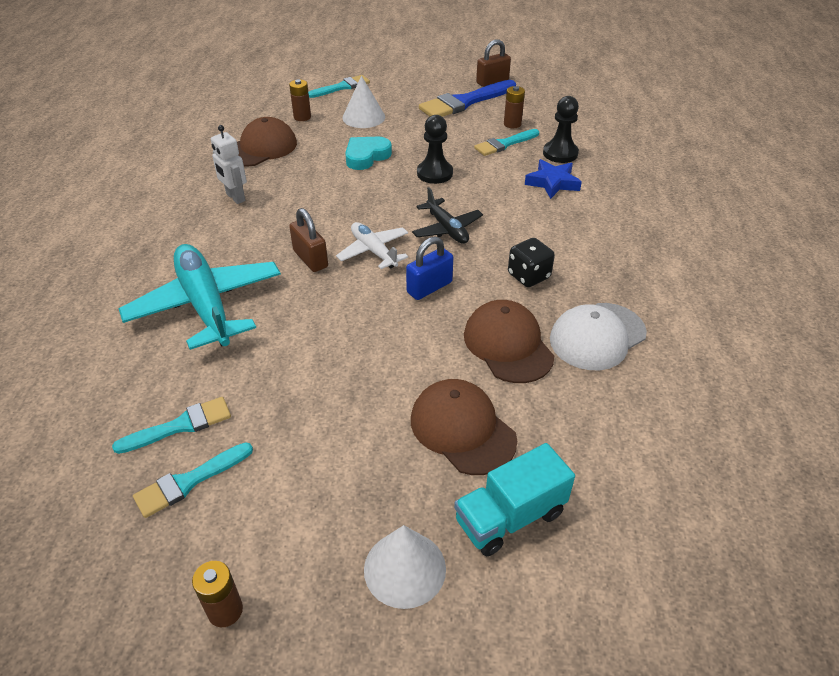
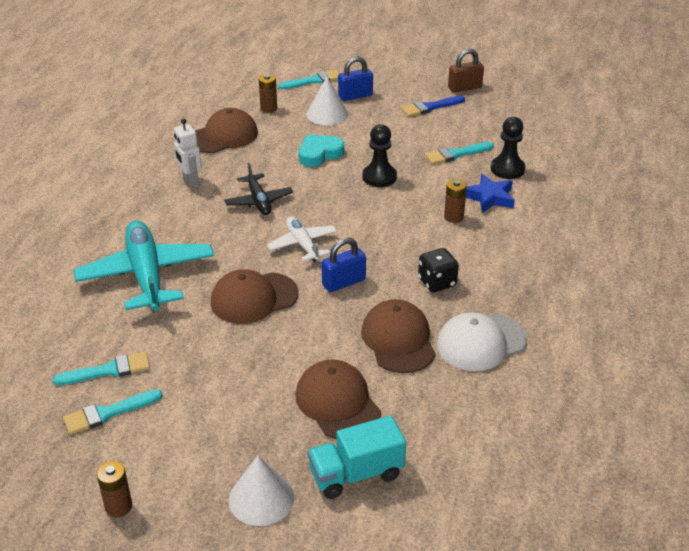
camera: 10 degrees right, 5 degrees down
(310, 259) = (245, 245): brown padlock -> none
(334, 317) = (254, 298): none -> brown cap
(387, 98) = (355, 96): none -> blue padlock
(447, 229) = (375, 231): black plane -> black plane (259, 201)
(464, 102) = (430, 107): blue brush -> blue brush, size x0.61
(512, 124) = (470, 134): brown battery -> brown battery (453, 217)

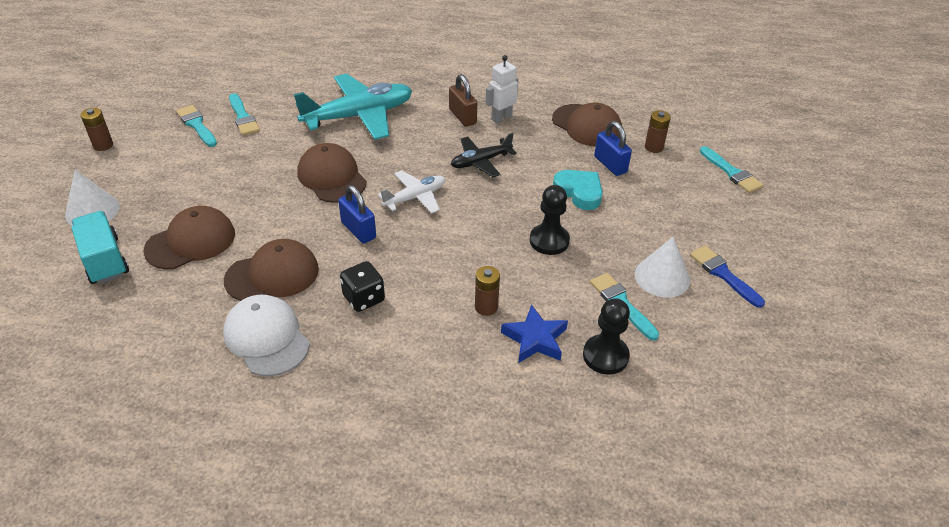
camera: 80 degrees right, 5 degrees up
(327, 114) = (663, 189): white cone -> white cone (662, 277)
(355, 96) = (715, 207): blue padlock -> blue padlock (610, 164)
(464, 88) = (793, 306): brown padlock -> brown padlock (462, 117)

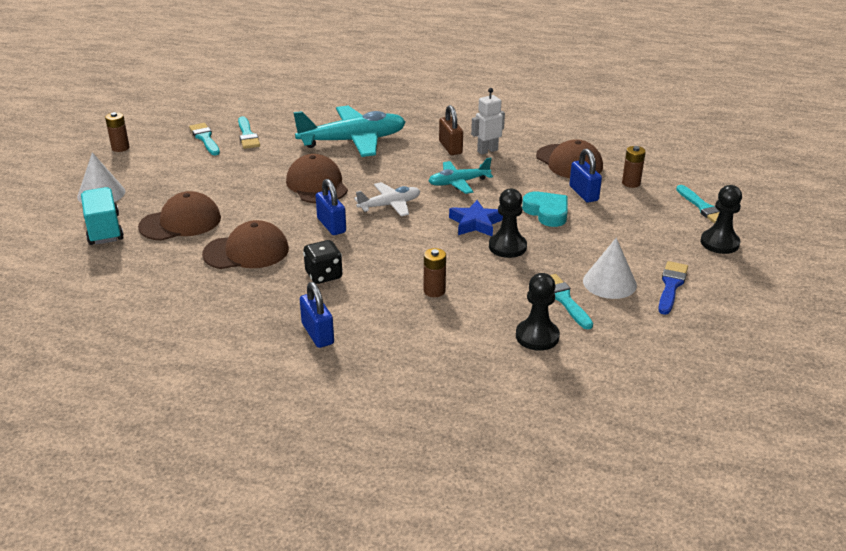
camera: 10 degrees right, 10 degrees down
(266, 338) = (230, 296): white cap -> none
(373, 380) = (318, 334): none -> blue padlock
(481, 162) = (458, 183): black plane -> turquoise plane
(535, 339) = (474, 318): blue star -> blue star (476, 223)
(723, 274) = (671, 286): blue brush -> blue brush turned 45 degrees clockwise
(757, 215) = (719, 243): none -> black pawn

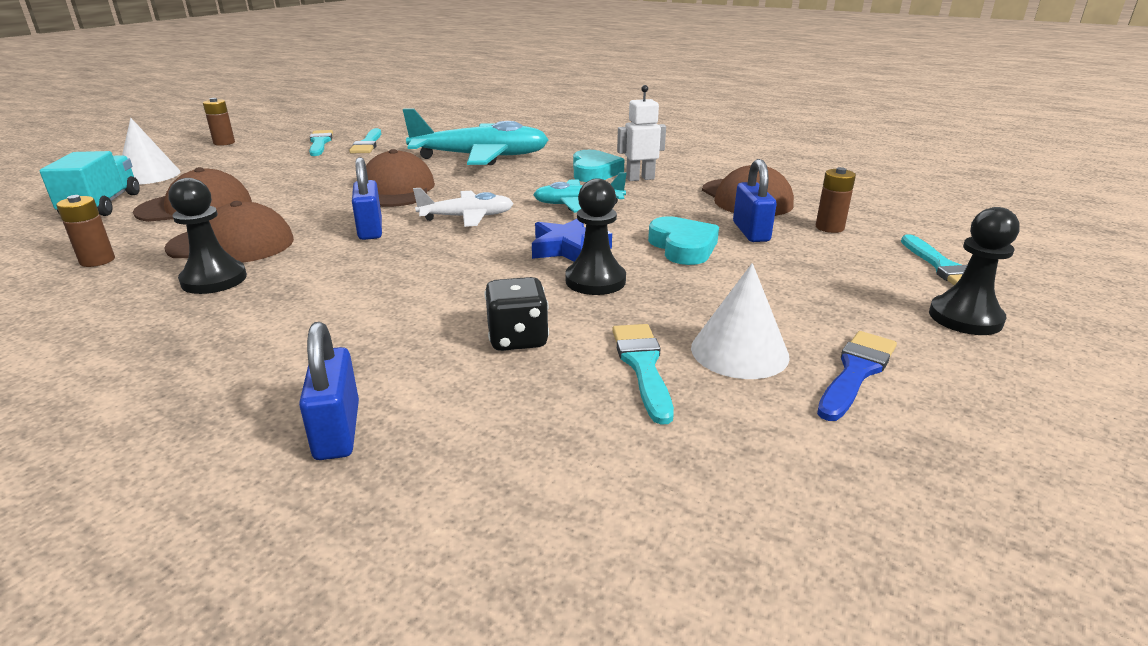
camera: 15 degrees right, 5 degrees down
(318, 334) = (198, 358): blue padlock -> blue padlock (337, 431)
(323, 275) = (297, 282): black dice -> black dice (517, 339)
(434, 291) = (436, 324): brown battery -> brown battery (97, 260)
(450, 147) = (594, 172): brown padlock -> turquoise heart
(537, 336) = (555, 422): black pawn -> black pawn (214, 280)

